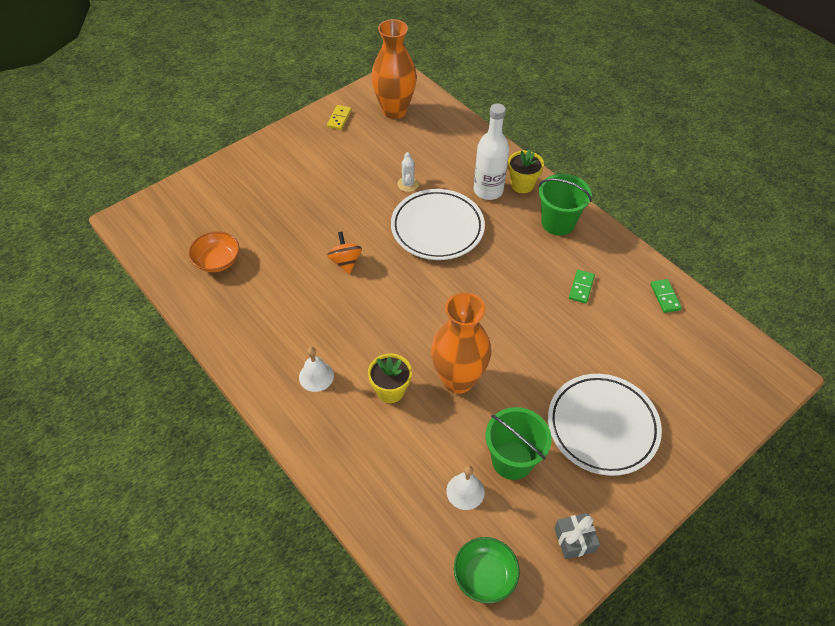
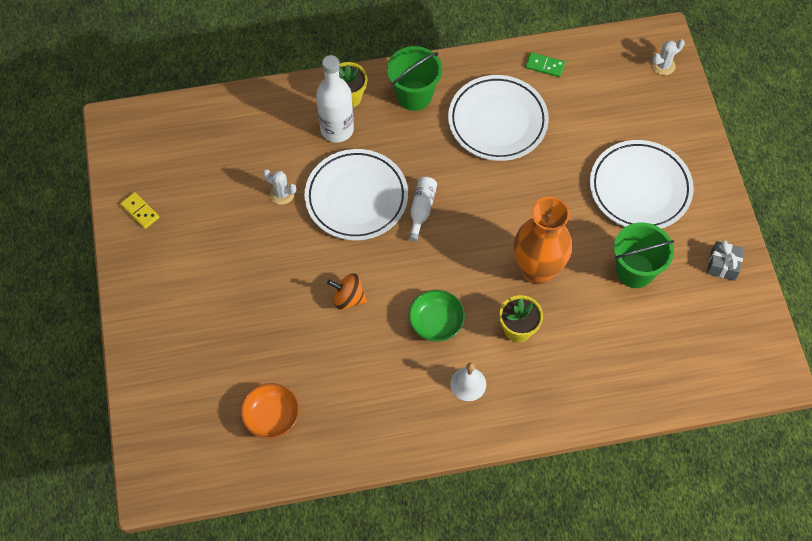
camera: 60 degrees left, 10 degrees up
(394, 110) = (166, 153): orange vase -> none
(457, 273) = (421, 209): none -> white bottle
(465, 491) = (644, 320): white bell -> none
(484, 575) = (720, 343): green bowl -> green bowl (436, 322)
(581, 287) = (497, 121): green domino -> white plate
(751, 389) = (663, 65): none -> white cactus

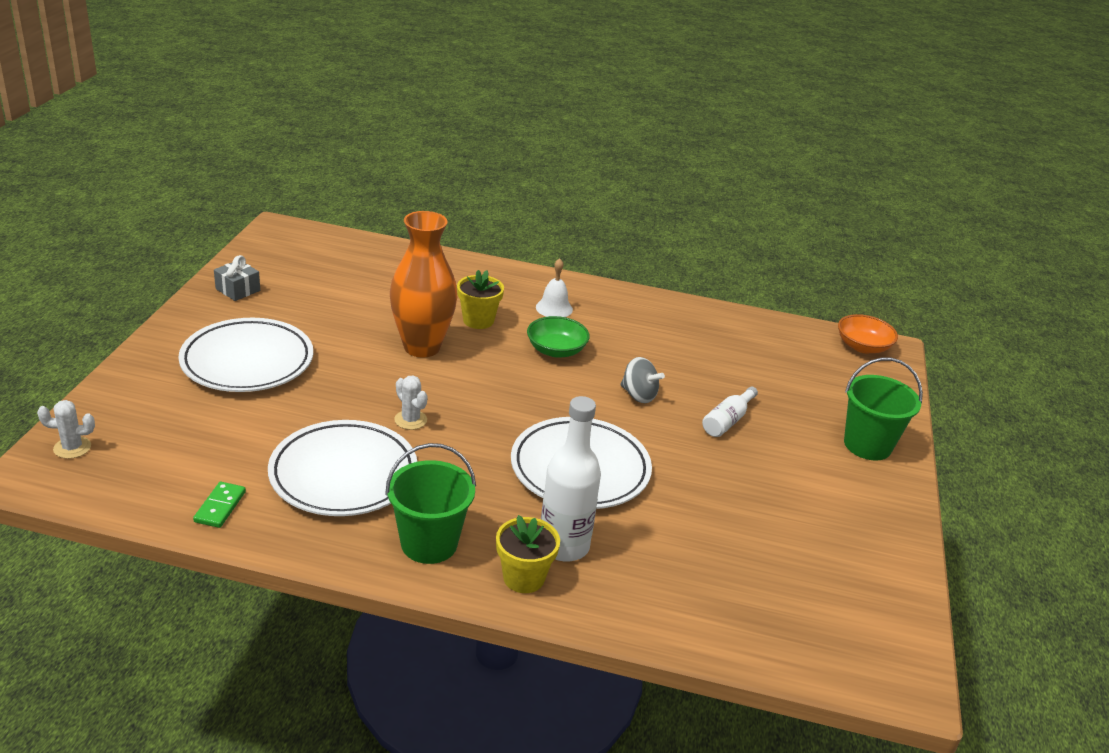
camera: 160 degrees left, 30 degrees down
(140, 211) = (876, 557): yellow domino -> none
(271, 416) = (757, 350): orange bowl -> orange bowl (862, 346)
(282, 194) = (674, 506): white cactus -> white cactus (410, 420)
(348, 298) = (638, 395): orange spinning top -> grey spinning top
(421, 209) = (508, 431): white bottle -> white bottle (727, 421)
(545, 66) = (220, 507): green domino -> green domino turned 60 degrees clockwise
(635, 270) = (325, 314): green bucket -> green bucket (867, 445)

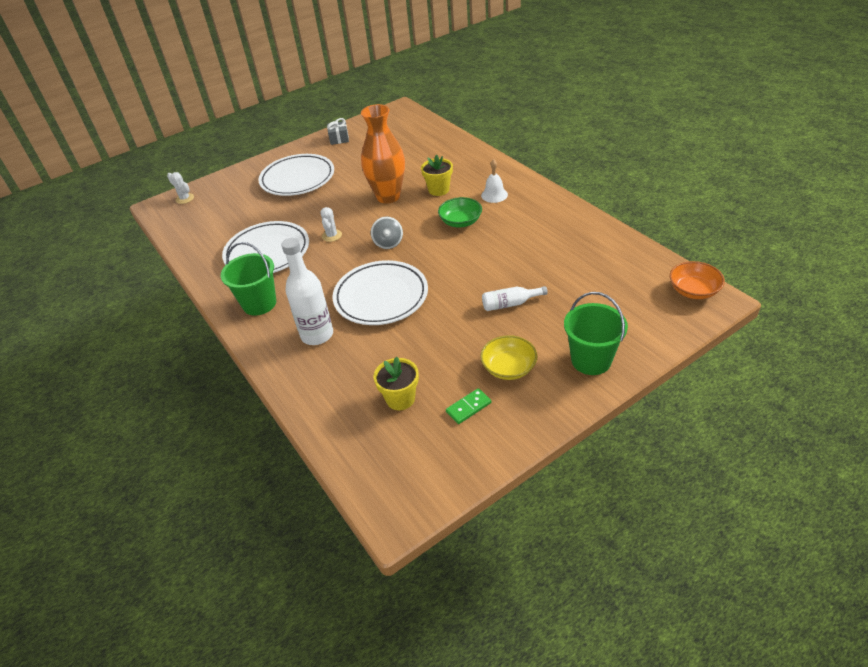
camera: 50 degrees right, 10 degrees up
(220, 507) = (202, 248): green domino -> green domino (468, 407)
(523, 578) = (277, 342): yellow flower pot -> yellow flower pot (400, 399)
(638, 395) = (474, 266): grey spinning top -> grey spinning top (388, 243)
(810, 485) = (508, 368): none -> yellow bowl

